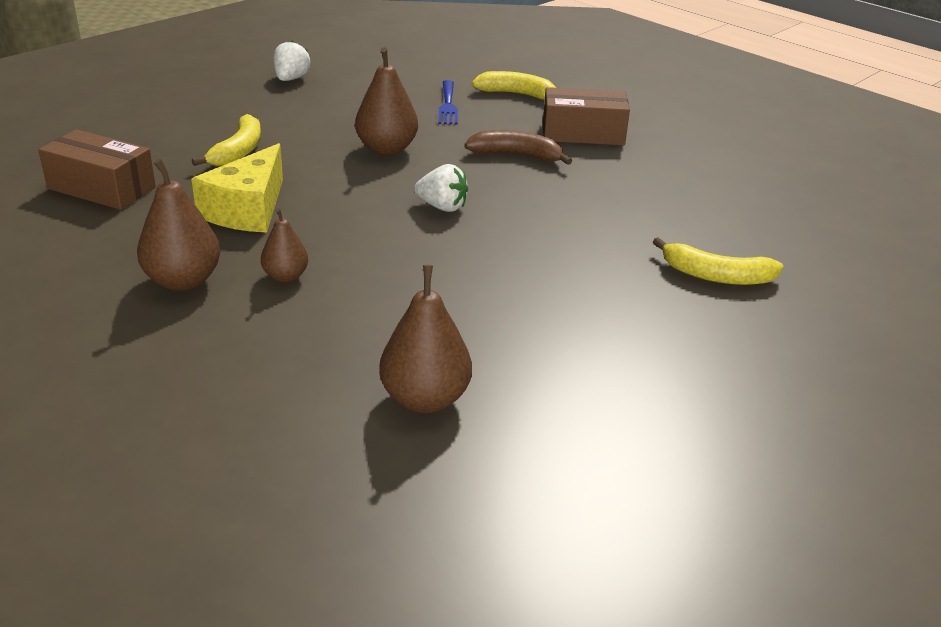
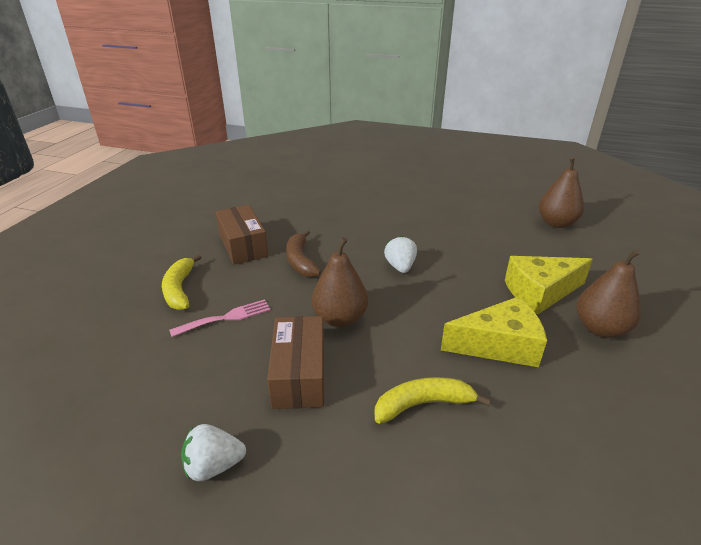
camera: 115 degrees left, 0 degrees up
(101, 188) = (583, 460): brown box -> brown box (299, 374)
(285, 276) = (540, 292): brown pear -> yellow cheese
(448, 105) = (226, 318): blue fork -> pink fork
(716, 276) = (381, 185): yellow banana -> none

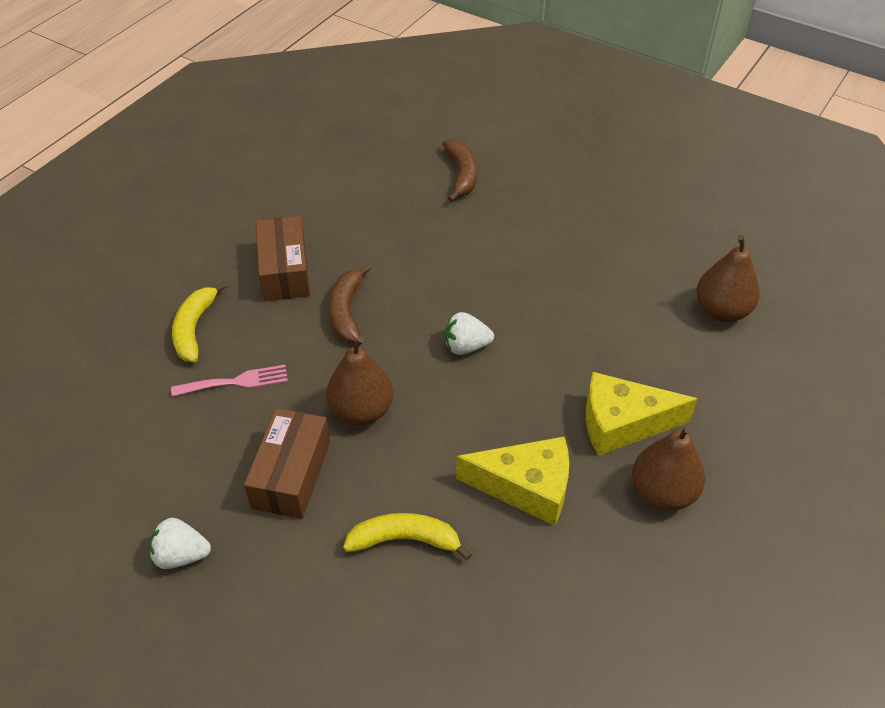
camera: 15 degrees right, 15 degrees up
(347, 183) = (461, 175): none -> brown banana
(400, 267) = (466, 346): white strawberry -> white strawberry turned 105 degrees counterclockwise

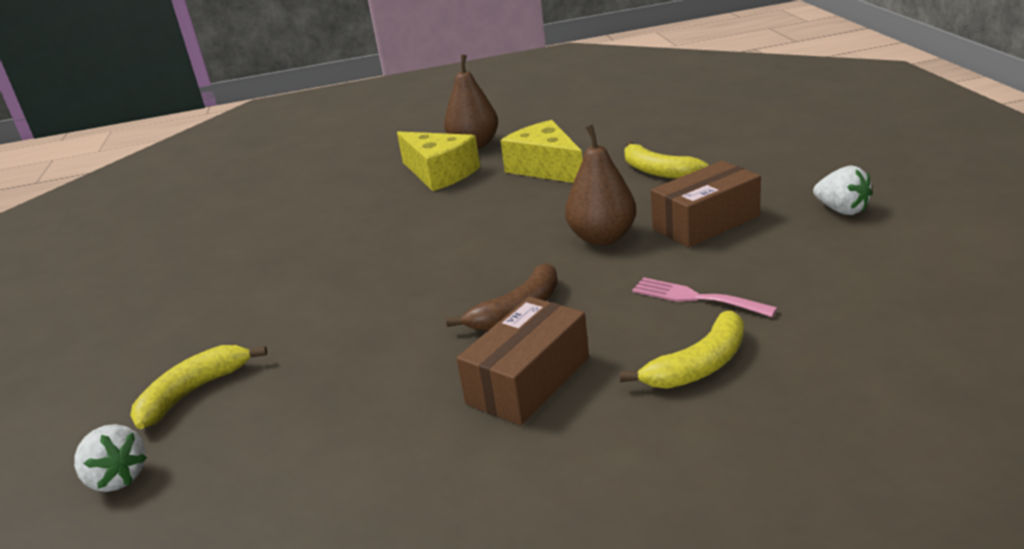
camera: 130 degrees left, 20 degrees down
(461, 175) = (193, 392): brown banana -> yellow banana
(466, 346) = (461, 244): white strawberry -> white strawberry (117, 478)
(721, 311) = (268, 198): brown pear -> none

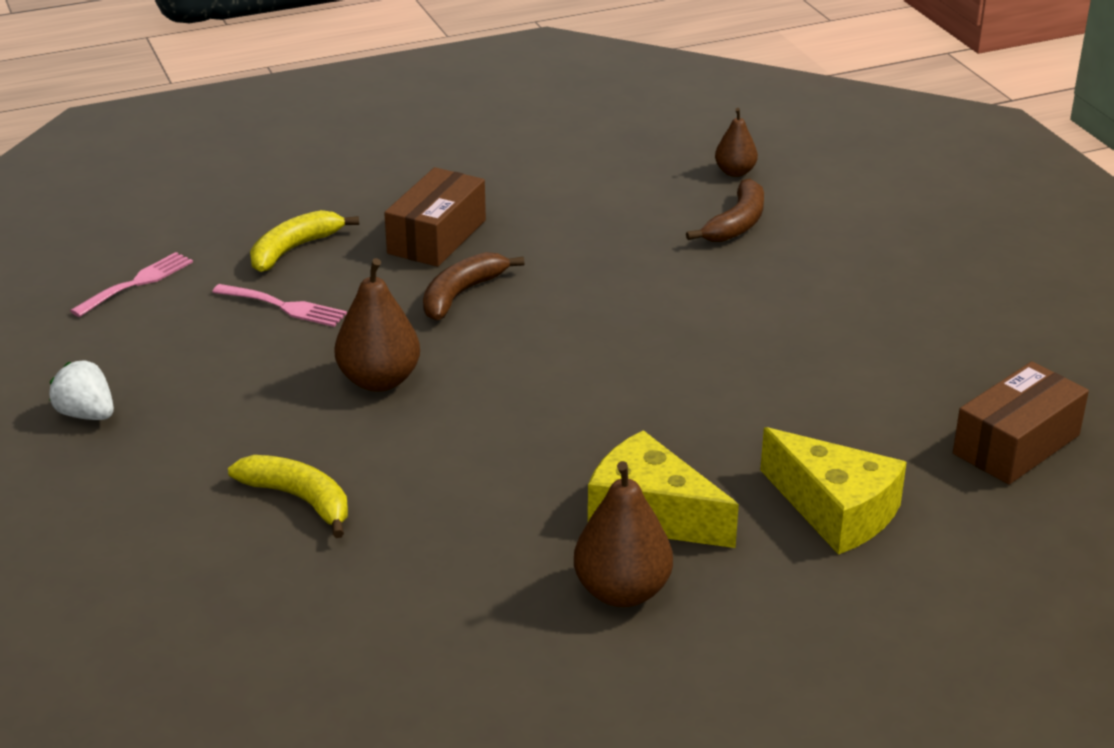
camera: 165 degrees right, 5 degrees up
(117, 478) = (735, 172): white strawberry -> brown pear
(193, 392) = (736, 224): yellow banana -> brown banana
(546, 168) = (474, 517): yellow cheese -> yellow cheese (835, 510)
(706, 222) = (252, 400): brown box -> brown box (1016, 444)
(871, 324) = (137, 283): none -> pink fork

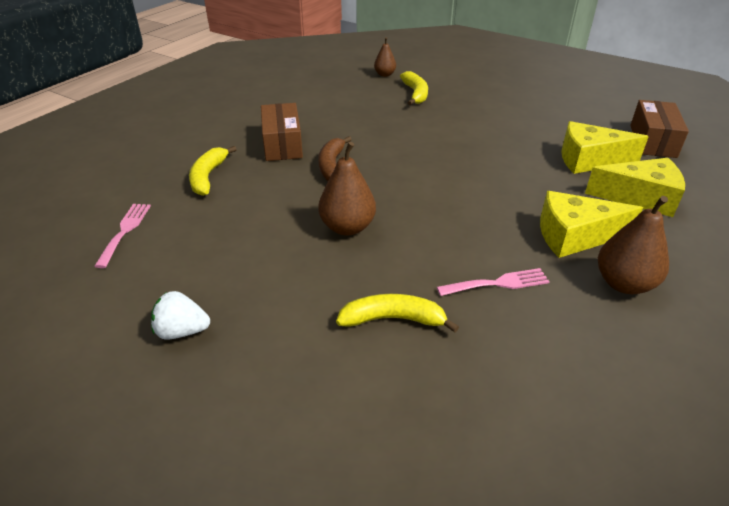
camera: 35 degrees left, 5 degrees up
(284, 307) = (240, 209): pink fork -> pink fork (498, 283)
(736, 224) = (415, 94): brown banana -> yellow banana
(851, 429) = (589, 160): none -> yellow cheese

